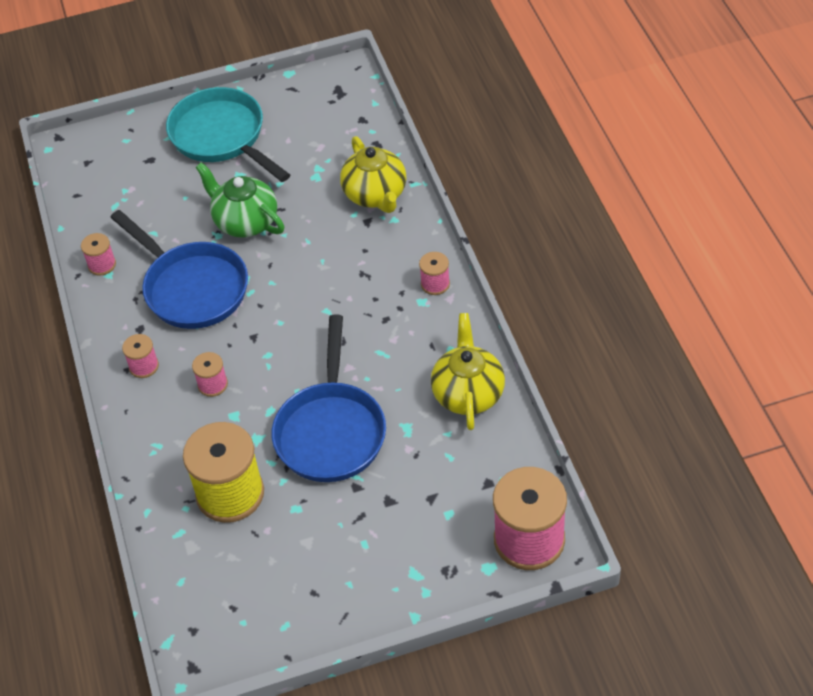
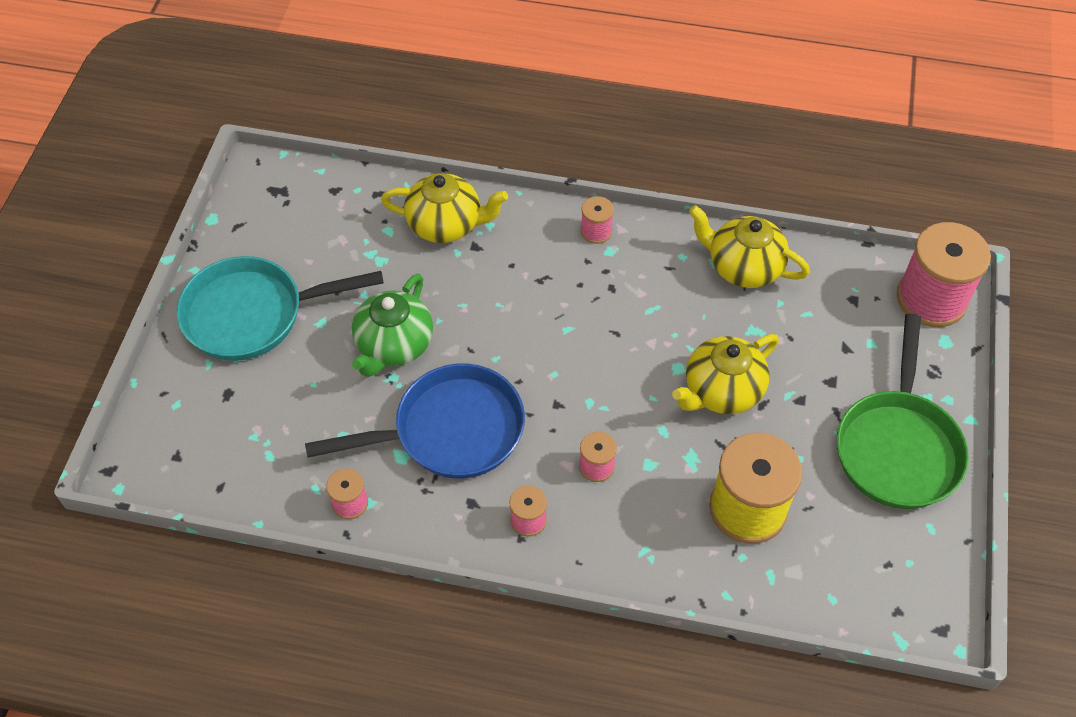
camera: 65 degrees left, 5 degrees up
(245, 221) = (394, 345): green teapot -> green teapot turned 45 degrees counterclockwise
(331, 431) = (722, 391): blue pan -> yellow teapot
(351, 573) = (898, 447): none -> green pan

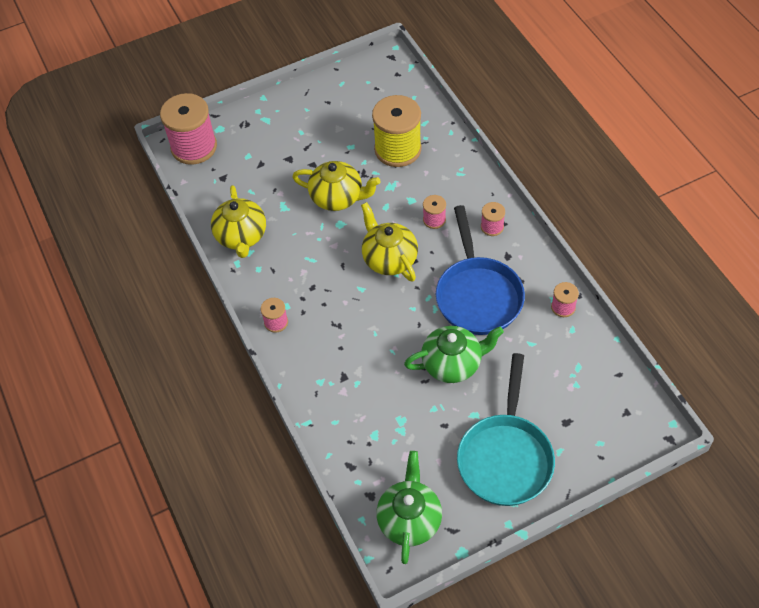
camera: 125 degrees left, 0 degrees up
(252, 314) = (505, 457): turquoise pan -> turquoise pan turned 60 degrees clockwise
(282, 202) = (409, 519): none -> green teapot
(446, 224) = (341, 406): yellow teapot -> yellow teapot (389, 259)
(450, 431) = (478, 295): blue pan -> blue pan turned 135 degrees counterclockwise
(898, 447) = (306, 115): green pan -> none

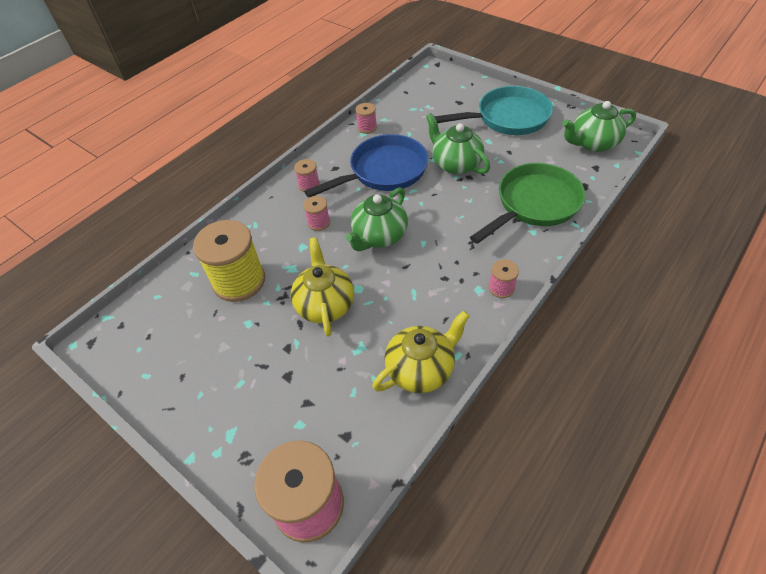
camera: 115 degrees left, 5 degrees down
(353, 402) = (534, 204): none -> green pan
(389, 259) = (379, 236): yellow teapot -> green teapot

